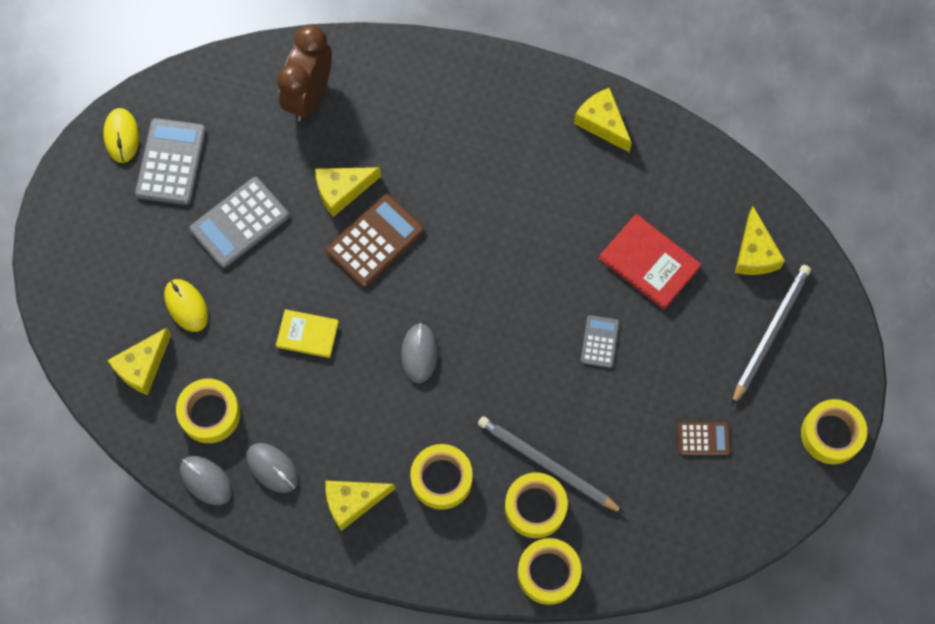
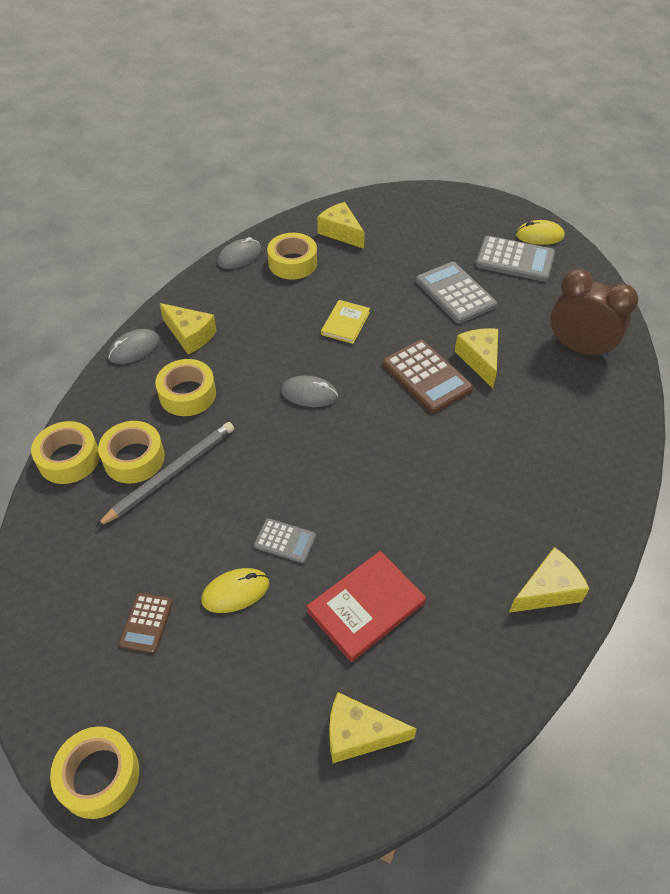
camera: 100 degrees right, 20 degrees down
(186, 306) = (386, 258): yellow mouse -> yellow mouse (235, 592)
(272, 468) = (236, 292): grey mouse -> grey mouse (134, 349)
(353, 502) = (190, 335): yellow cheese -> yellow cheese turned 135 degrees clockwise
(770, 333) = (249, 728): grey pencil -> none

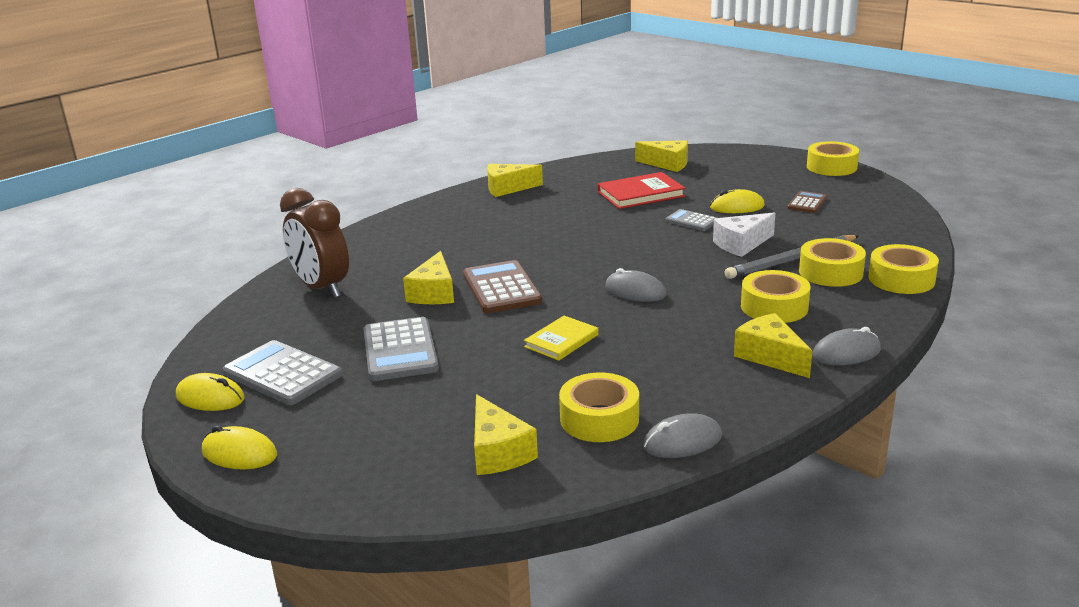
camera: 160 degrees left, 25 degrees down
(223, 497) = (741, 244): none -> white cheese
(480, 207) = (239, 453): none -> yellow mouse

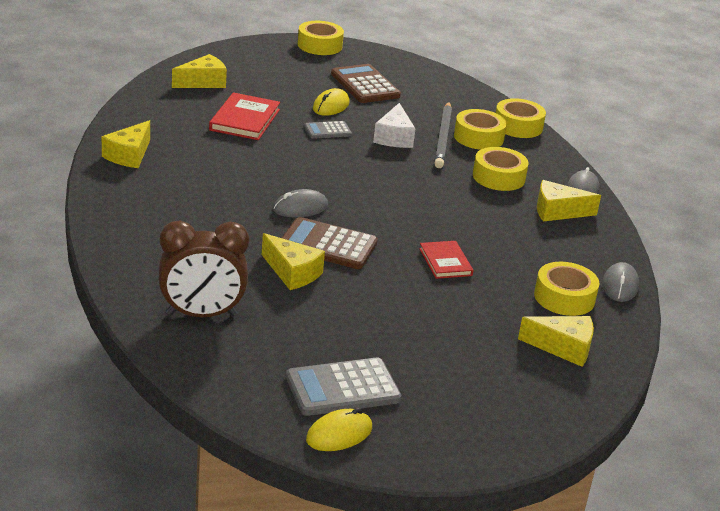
camera: 60 degrees left, 5 degrees up
(239, 453) = (448, 448): yellow mouse -> none
(400, 350) = (373, 325): grey calculator -> none
(561, 341) = (445, 262): yellow book -> red book
(635, 291) = (410, 204): grey mouse -> grey mouse (300, 208)
(807, 203) = (365, 85): brown calculator -> brown calculator, size x1.77

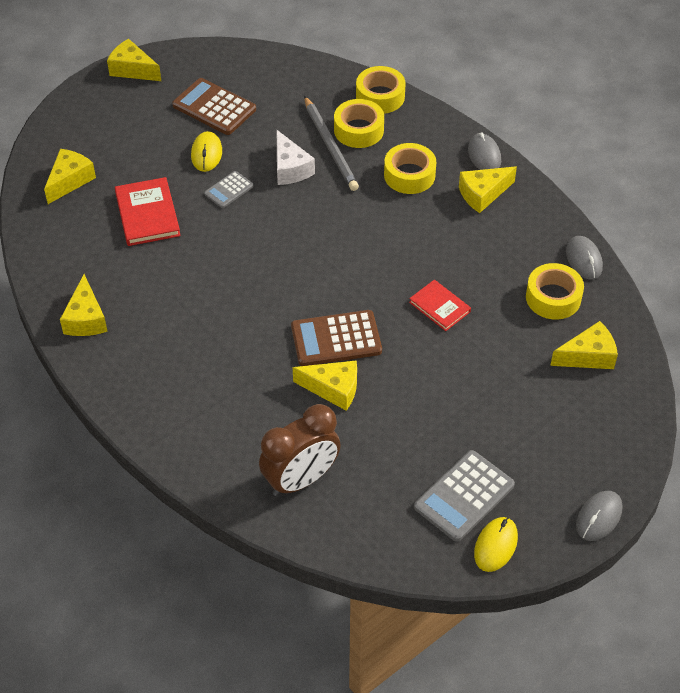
camera: 25 degrees left, 20 degrees up
(300, 208) = (281, 305): grey mouse -> grey mouse (598, 517)
(320, 45) = (132, 69): yellow tape -> yellow cheese

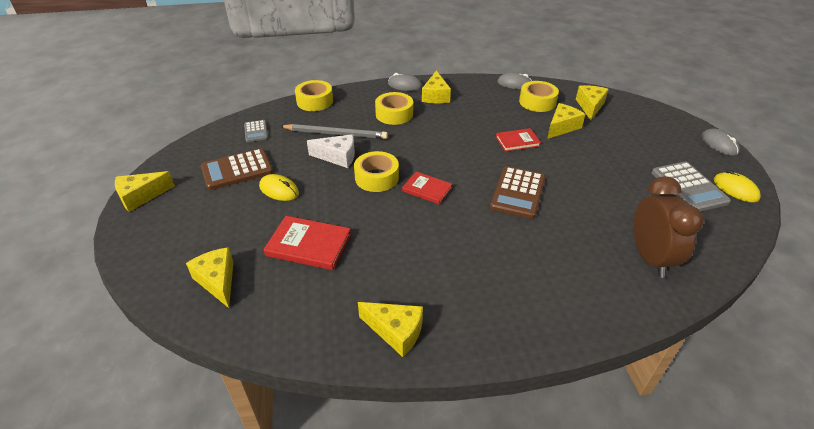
camera: 60 degrees left, 10 degrees down
(229, 190) = (328, 192): grey calculator -> grey calculator (256, 131)
(287, 262) = (427, 189): none -> red book
(333, 389) = (565, 210): yellow cheese -> yellow cheese (562, 127)
(358, 130) = (334, 118): yellow tape -> yellow tape (377, 177)

